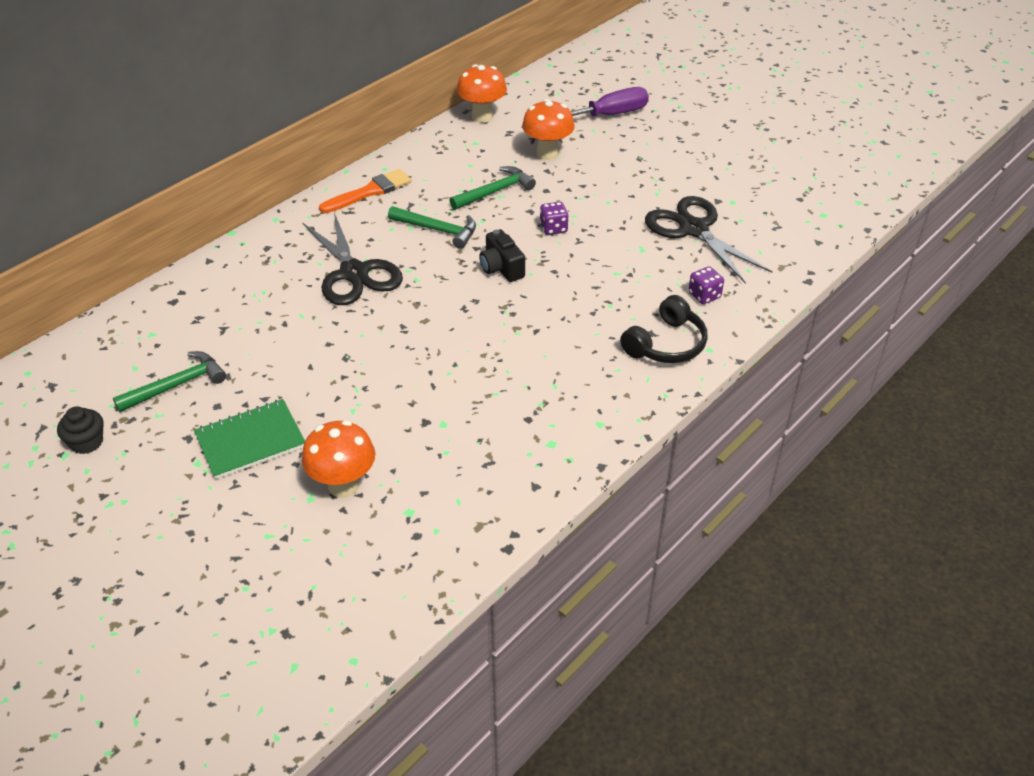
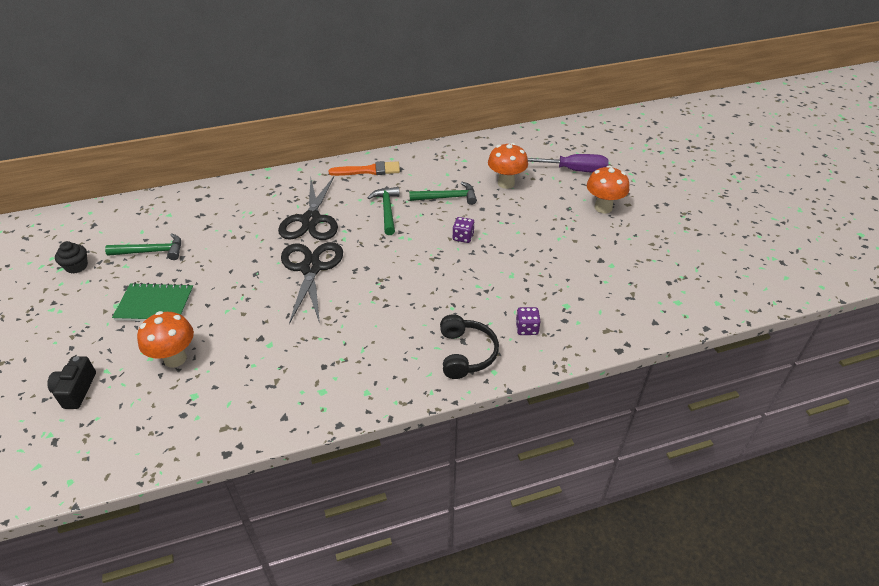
camera: 30 degrees right, 0 degrees up
(437, 230) = (387, 210): green hammer -> green hammer turned 150 degrees counterclockwise
(482, 117) = (485, 144): orange mushroom -> orange mushroom (603, 208)
(501, 268) = (403, 252): black camera -> black camera (76, 390)
(666, 344) = (466, 353): black headphones -> black headphones turned 75 degrees counterclockwise
(694, 229) = (563, 275): black scissors -> black scissors (311, 268)

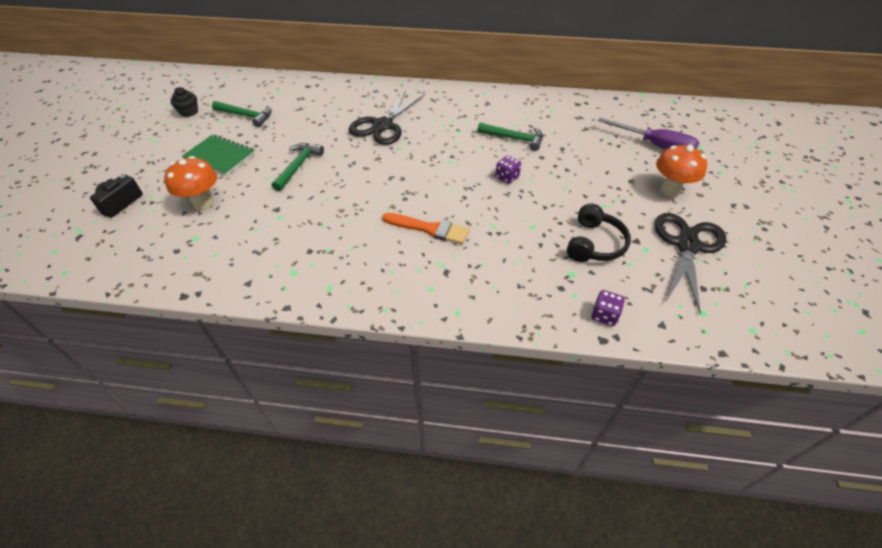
camera: 25 degrees right, 5 degrees up
(311, 268) = (356, 164): black scissors -> black scissors (687, 246)
(369, 170) = (458, 98): orange brush -> orange brush (429, 229)
(387, 210) = (452, 135): green hammer -> green hammer (298, 166)
(466, 353) = (441, 285): black headphones -> black headphones (594, 244)
(506, 183) = (579, 141): orange mushroom -> none
(527, 328) = (516, 282): purple dice -> purple dice (604, 315)

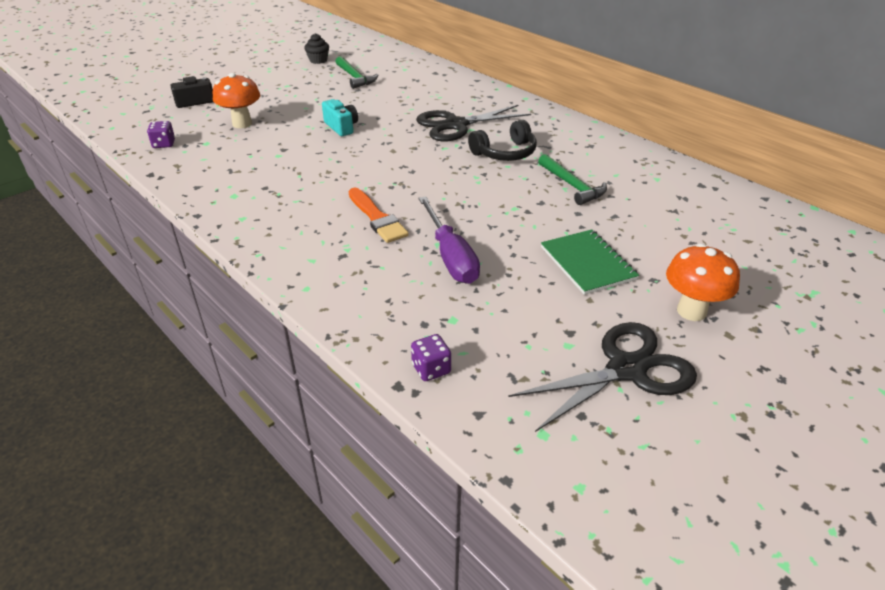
camera: 40 degrees right, 10 degrees down
(220, 156) = (296, 98): green notebook -> green notebook (587, 263)
(298, 166) = (341, 127): green hammer -> turquoise camera
(507, 177) = (512, 213): purple dice -> purple dice (164, 144)
(594, 244) = (517, 309): black headphones -> black headphones (505, 153)
(655, 146) = (744, 263): purple screwdriver -> purple screwdriver (450, 256)

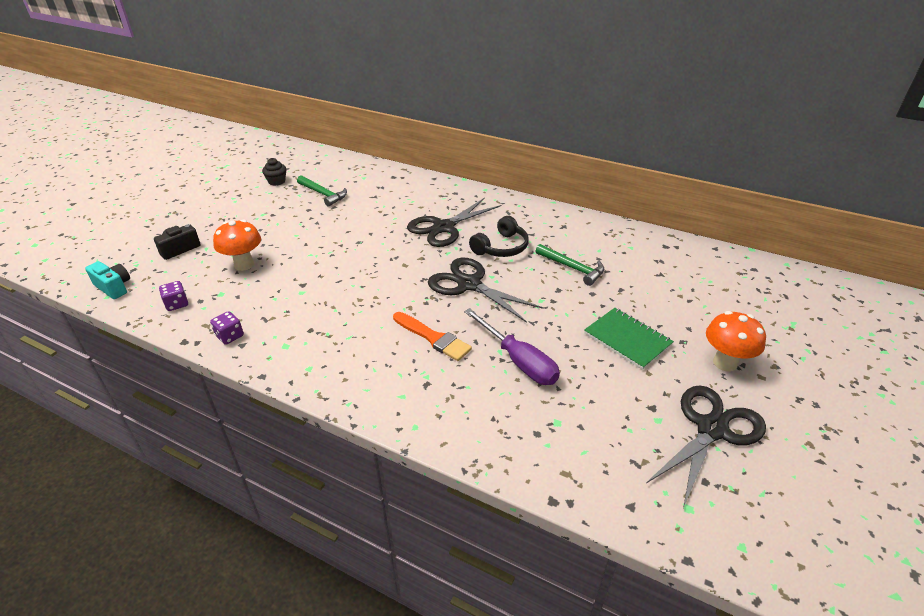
camera: 20 degrees left, 0 degrees up
(341, 127) = (343, 249): turquoise camera -> turquoise camera (114, 287)
(431, 369) = (569, 476): purple dice -> purple dice (230, 336)
(447, 179) = (469, 284): none -> black scissors

